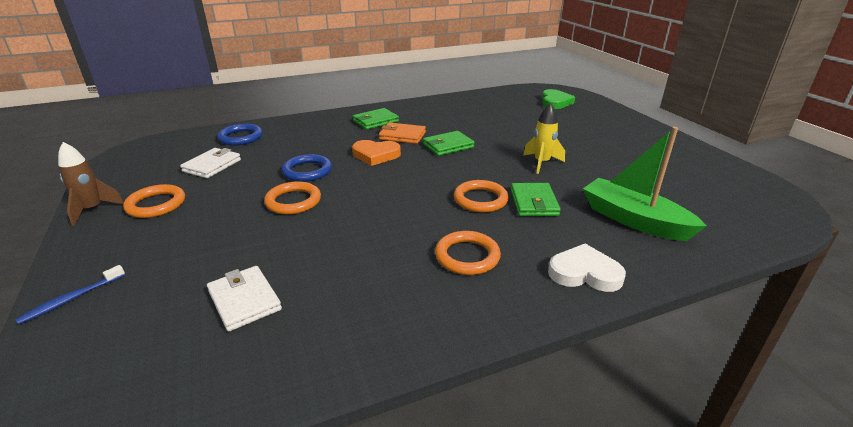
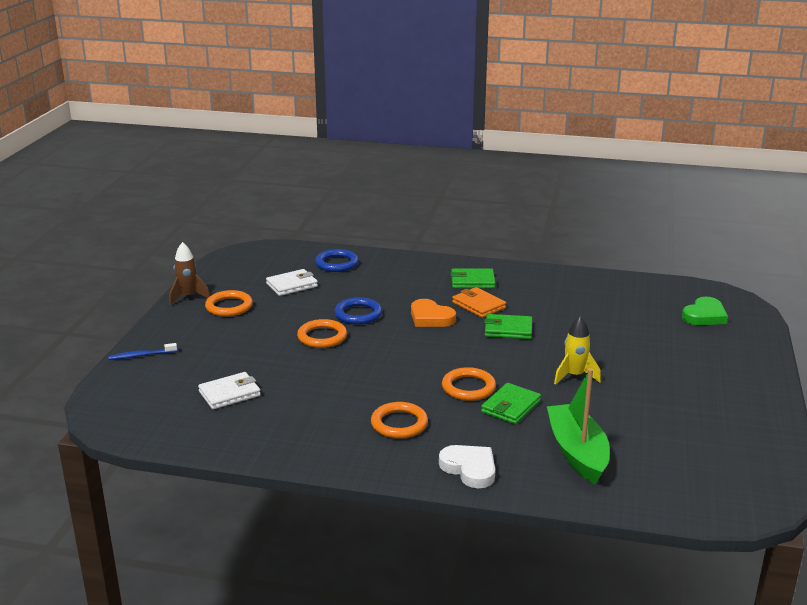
camera: 35 degrees right, 5 degrees down
(244, 300) = (229, 394): white wallet -> white wallet turned 60 degrees clockwise

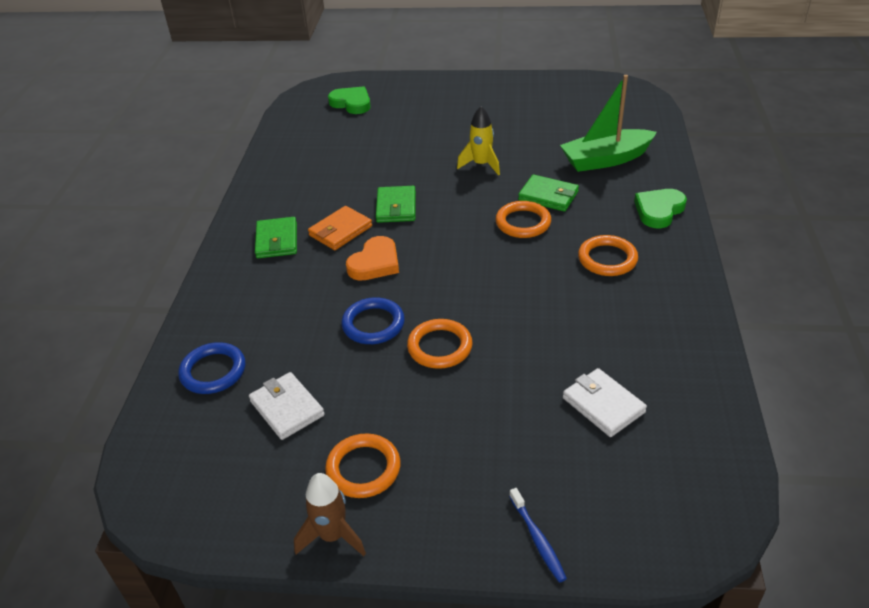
camera: 95 degrees left, 15 degrees up
(469, 469) = (659, 210): white heart -> green heart

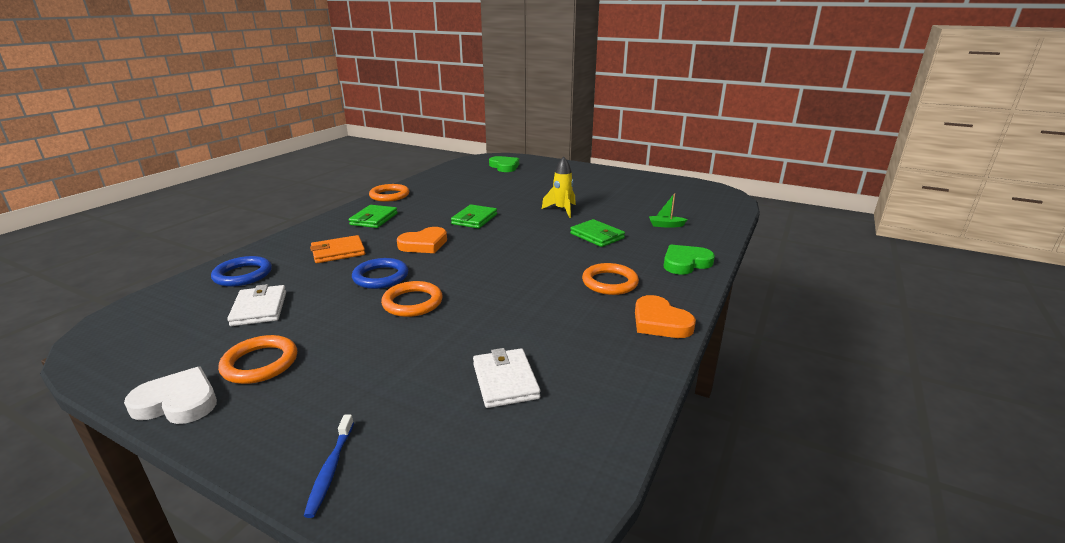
camera: 20 degrees right, 15 degrees down
(332, 536) = (178, 402): brown rocket -> white heart
(340, 231) = (421, 223): orange wallet -> orange wallet (338, 252)
(523, 223) = (560, 246): orange ring -> orange ring (389, 195)
(605, 159) = (666, 225): green boat -> green boat, size x0.43
(684, 294) = (660, 322): none -> orange heart

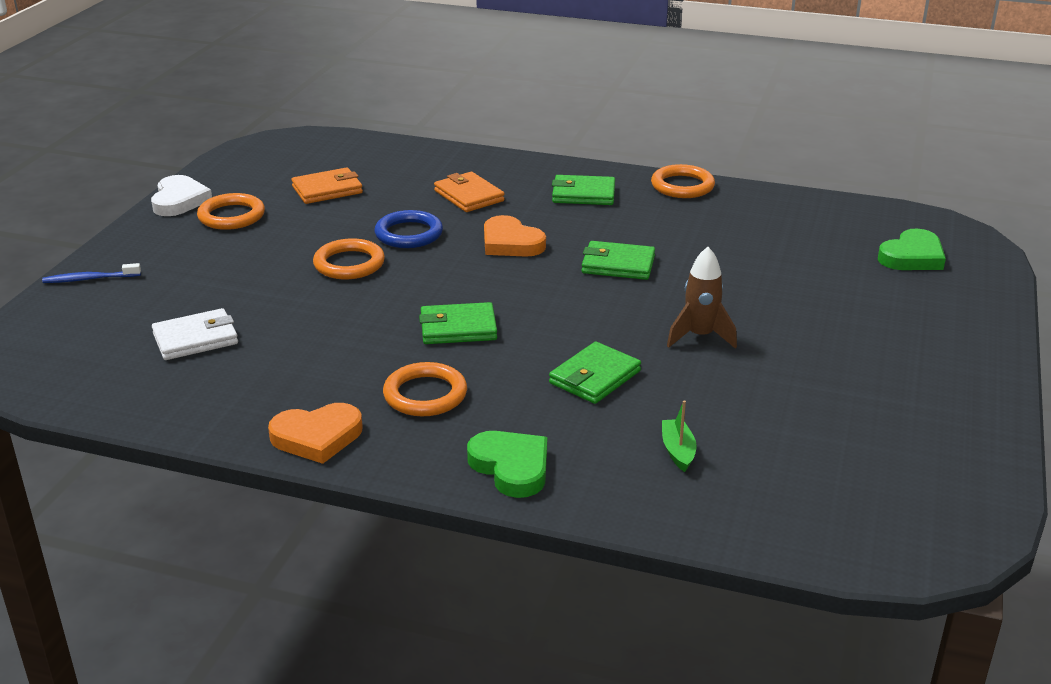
camera: 80 degrees right, 5 degrees up
(243, 275) = (398, 162): blue ring -> none
(259, 308) = (327, 190): white wallet -> orange wallet
(530, 267) = (458, 328): none -> green wallet
(562, 210) = (700, 337): yellow rocket -> brown rocket
(660, 322) = (317, 437): orange heart -> orange heart turned 150 degrees counterclockwise

